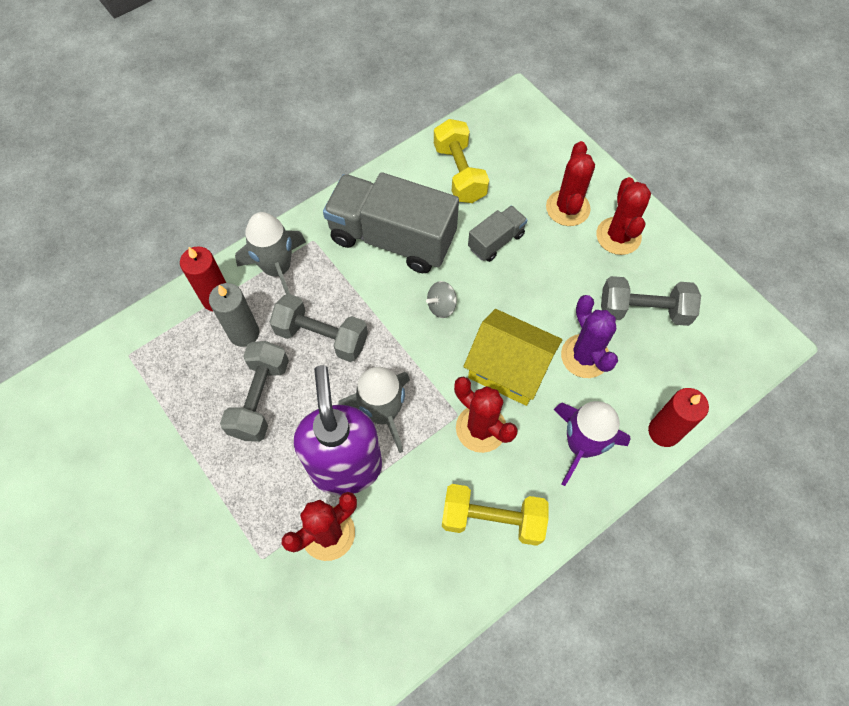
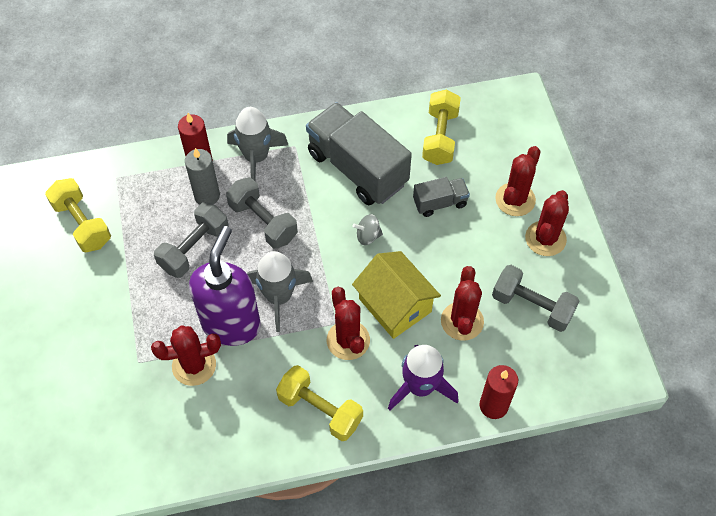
camera: 25 degrees right, 5 degrees down
(114, 425) = (82, 224): none -> yellow dumbbell
(585, 356) = (462, 321): purple cactus -> red cactus

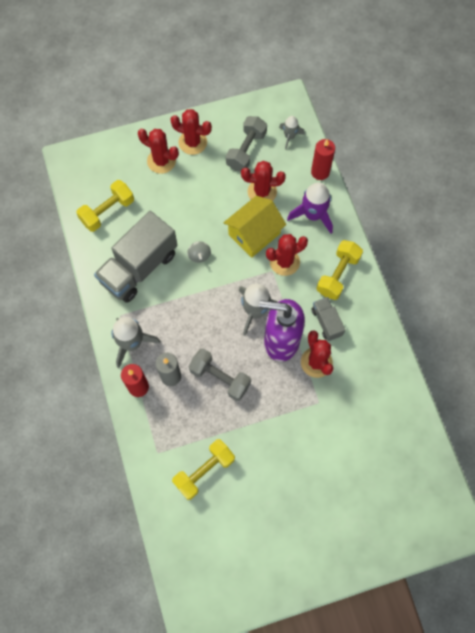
camera: 95 degrees left, 10 degrees up
(263, 222) = (192, 330): grey dumbbell -> none
(440, 137) = (107, 211): yellow dumbbell -> yellow dumbbell turned 45 degrees counterclockwise
(440, 203) = (167, 209): grey truck -> grey truck (326, 322)
(557, 368) = (289, 136): none -> grey rocket

